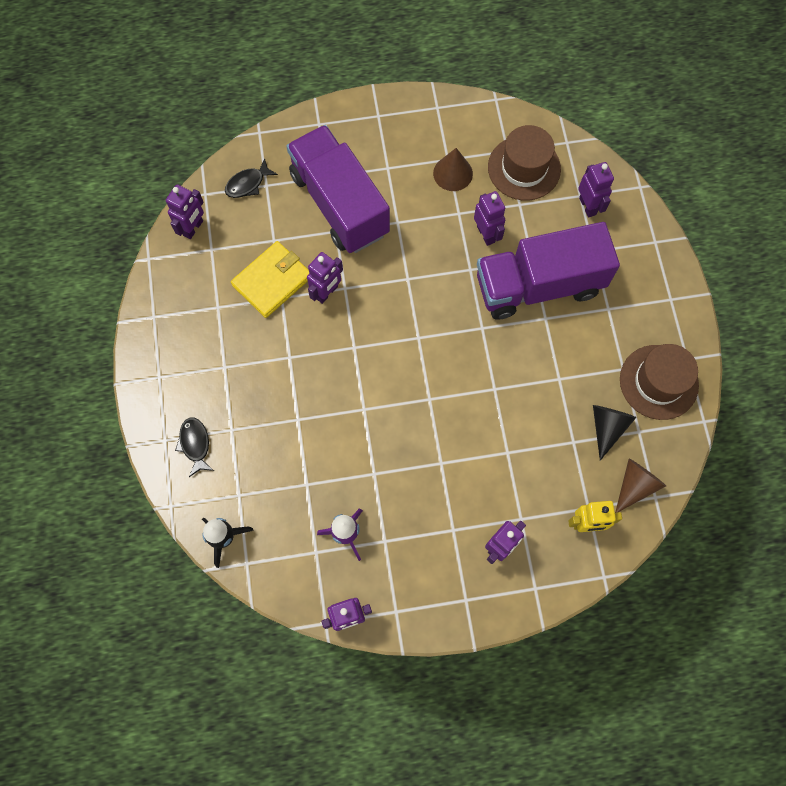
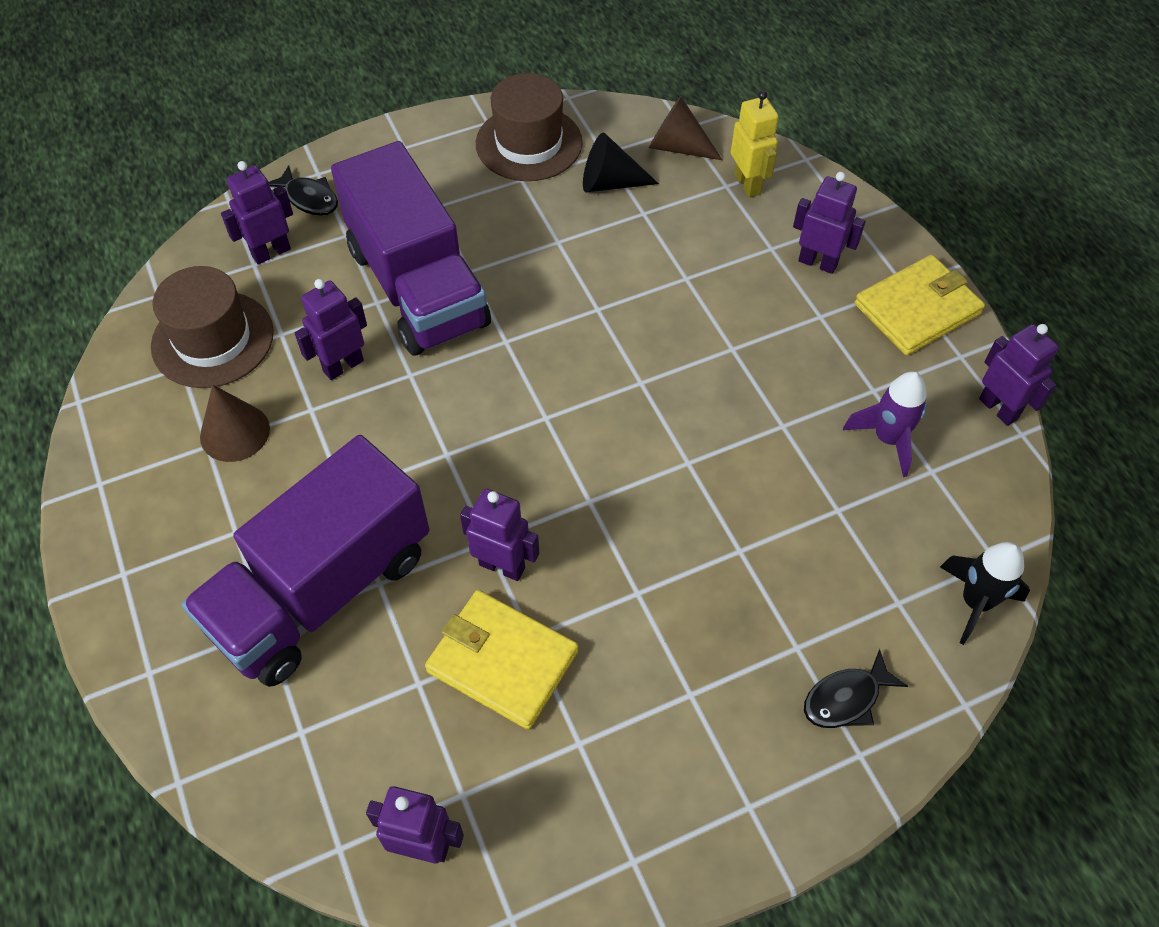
camera: 105 degrees left, 15 degrees down
(248, 184) = (303, 768): black fish -> black fish (309, 198)
(442, 599) = (917, 309): none -> yellow wallet

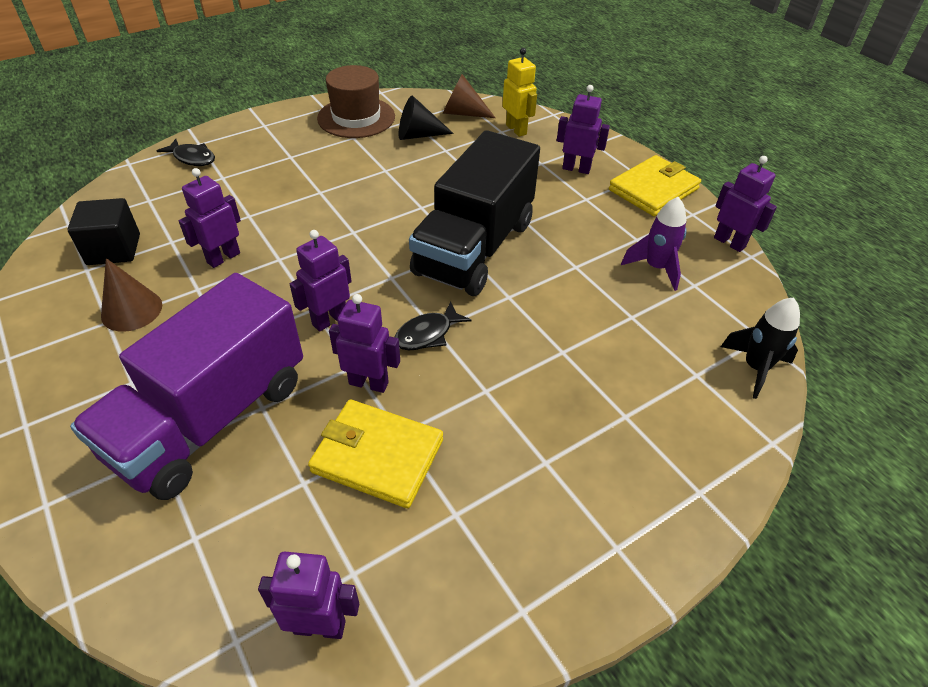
camera: 10 degrees left, 10 degrees down
(213, 339) = (114, 249): brown hat -> black cube
(271, 252) = (162, 192): purple robot -> purple robot (329, 319)
(417, 287) = (280, 204): purple truck -> none
(657, 382) = (475, 248): none -> black truck
(846, 698) = (675, 449): black fish -> black fish (427, 334)

